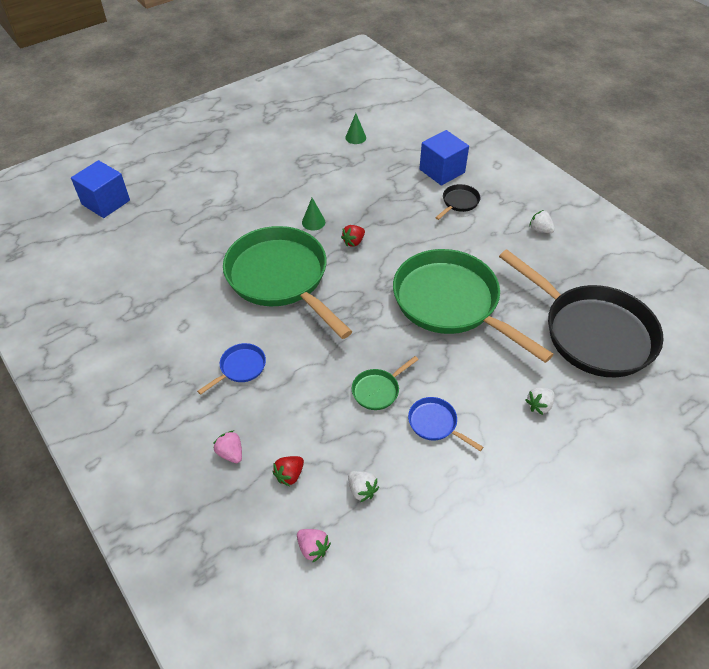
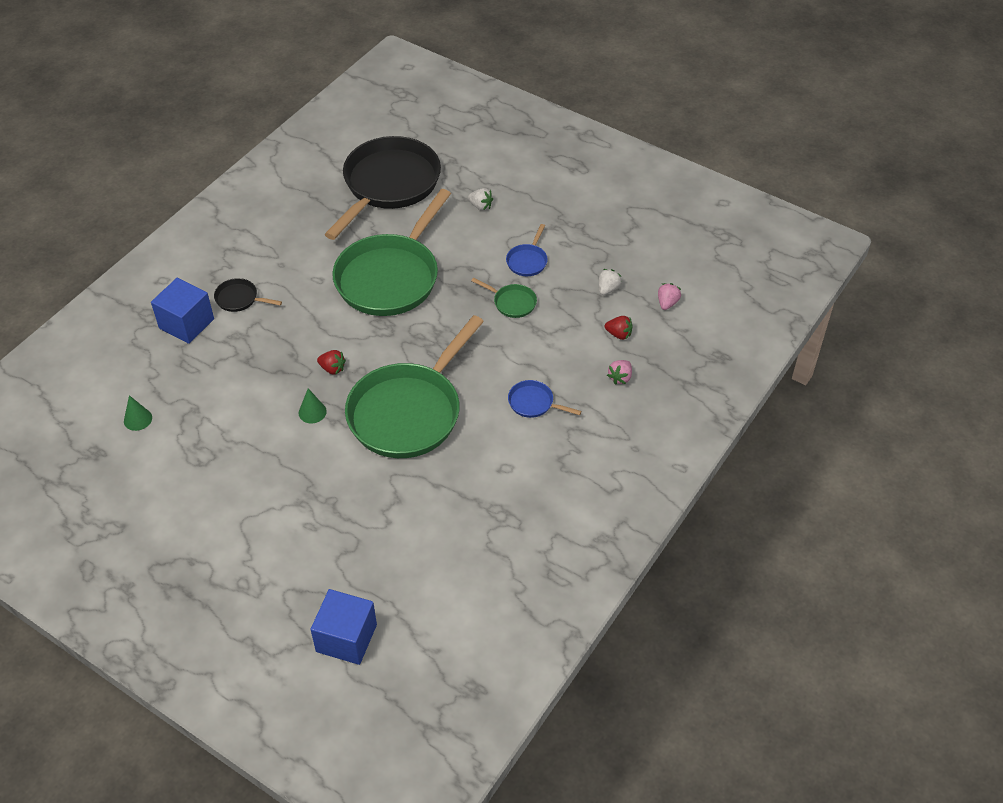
camera: 110 degrees left, 0 degrees up
(540, 230) = (264, 232): white strawberry -> none

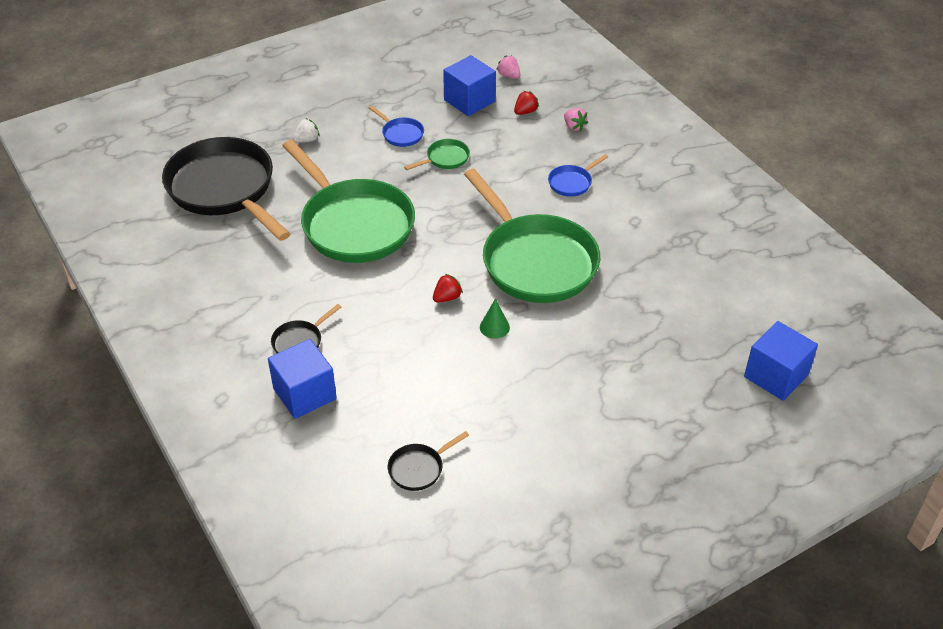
camera: 65 degrees left, 5 degrees down
(138, 419) = (419, 468): green cone -> black pan
(608, 289) = (469, 101): white strawberry -> blue cube

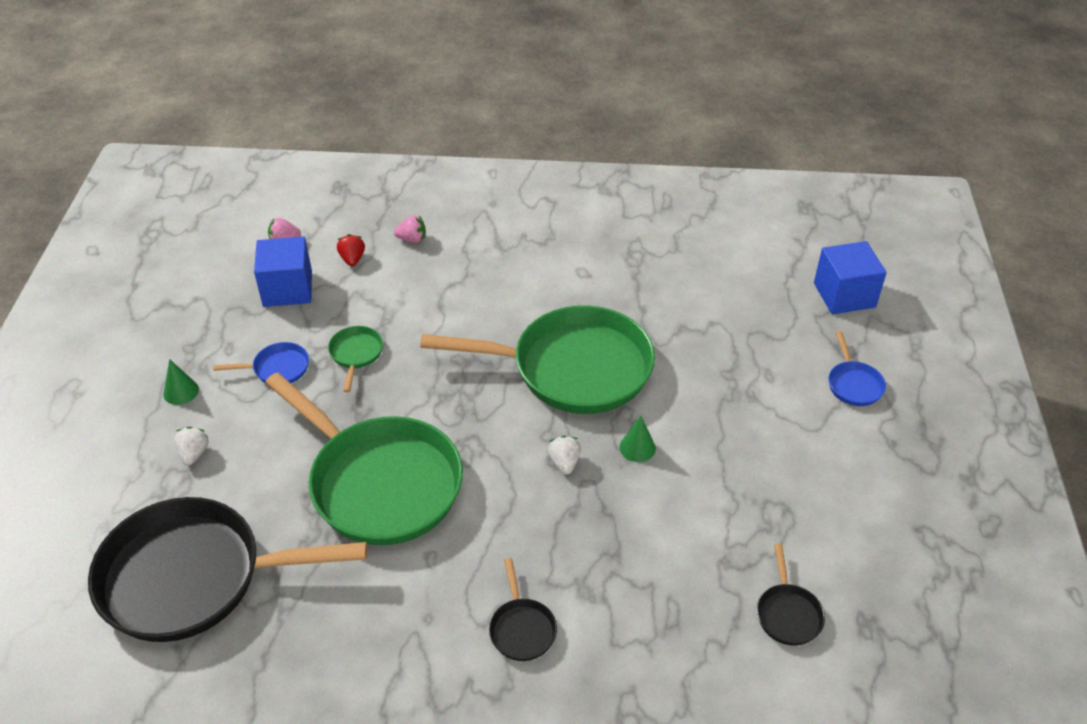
camera: 55 degrees left, 0 degrees up
(304, 394) = (607, 665): blue cube -> none
(346, 108) = (181, 391): none -> green cone
(354, 224) = (380, 483): green pan -> green pan turned 45 degrees clockwise
(447, 297) = (564, 463): red strawberry -> white strawberry
(572, 182) = (489, 284): blue pan -> blue pan (853, 384)

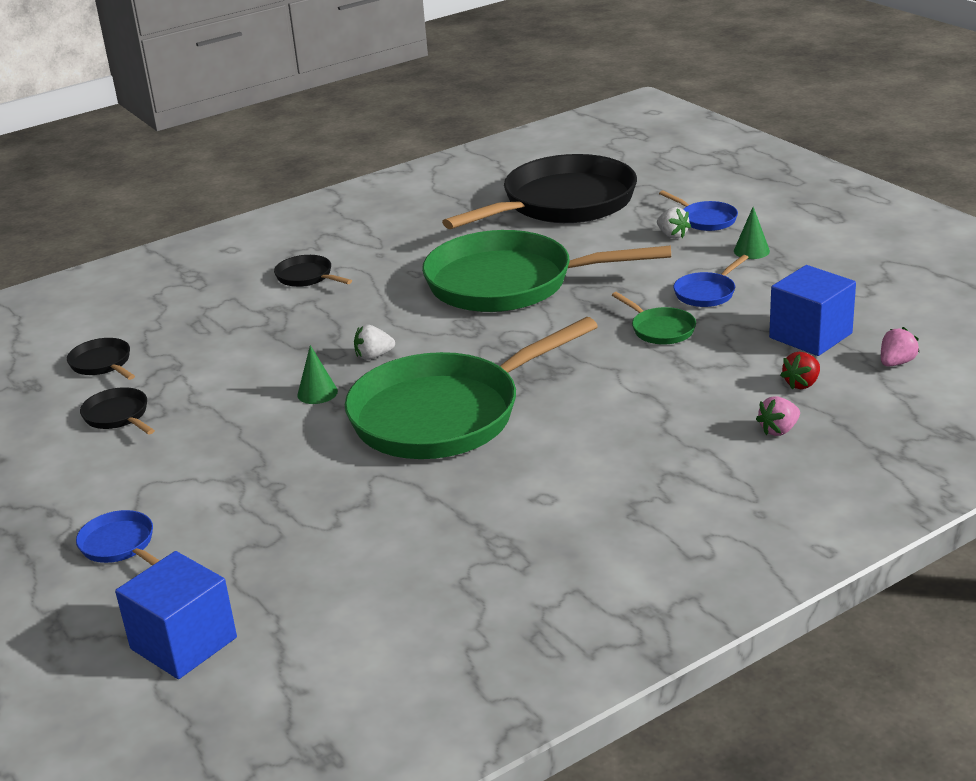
camera: 145 degrees right, 15 degrees down
(142, 455) = (705, 219): none -> blue pan
(352, 259) = (802, 384): red strawberry -> red strawberry turned 90 degrees clockwise
(564, 463) = (373, 356): white strawberry -> white strawberry turned 120 degrees clockwise
(803, 523) = (118, 416): none -> black pan

